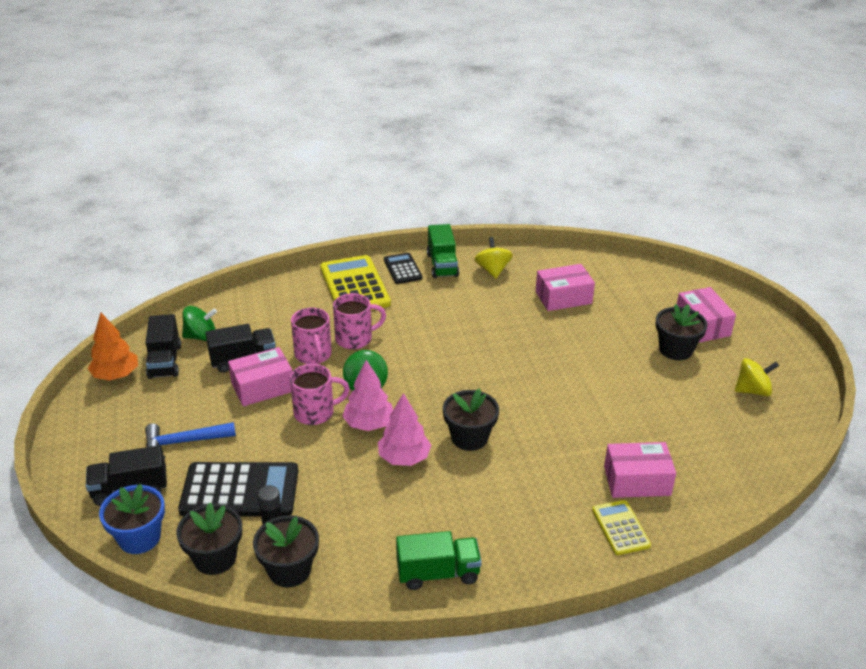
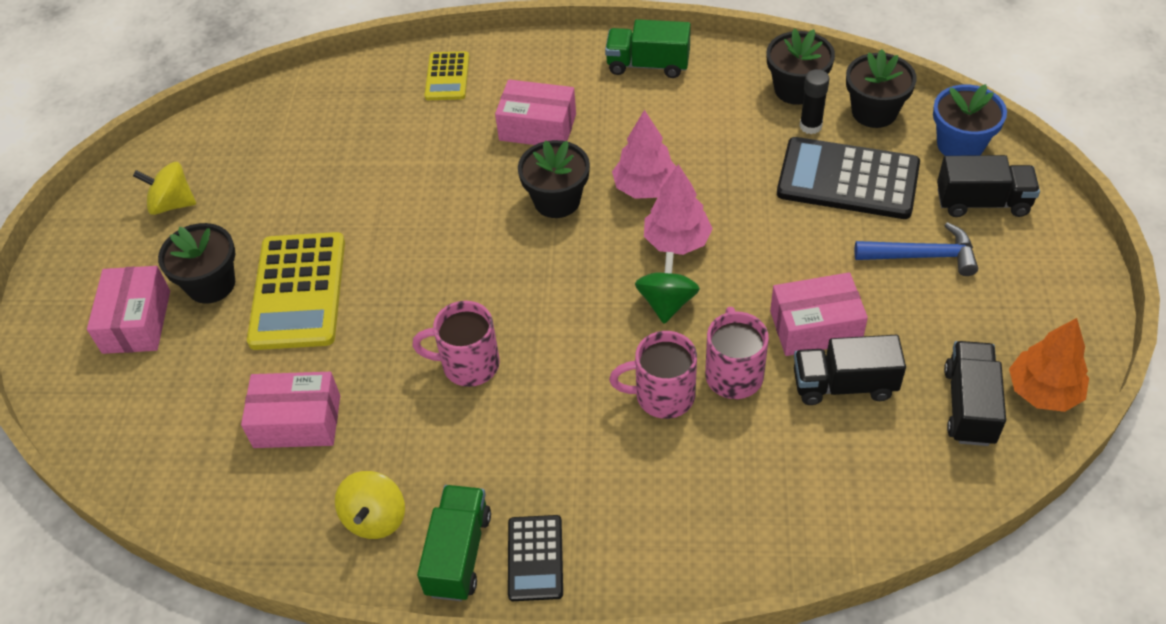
camera: 160 degrees left, 15 degrees up
(201, 336) = (915, 450): green spinning top -> none
(316, 412) = (744, 270): pink mug -> pink mug (468, 364)
(354, 286) = (636, 527): yellow calculator -> yellow calculator (298, 291)
(637, 481) = (397, 119): pink box -> pink box (537, 127)

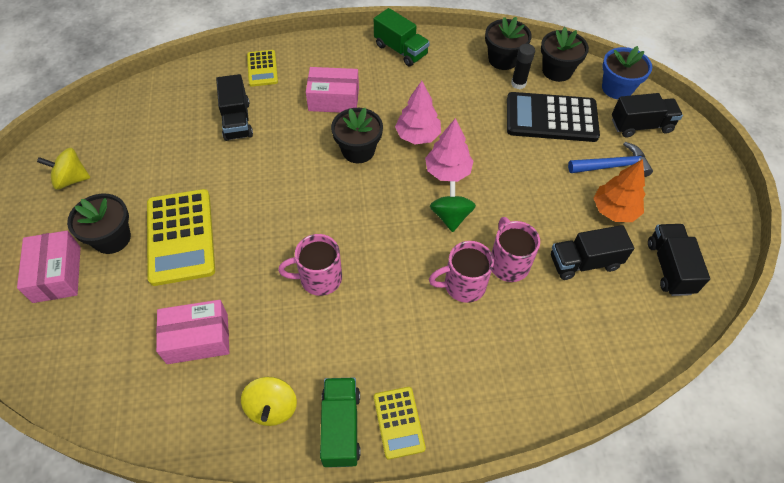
camera: 15 degrees left, 5 degrees up
(399, 146) = (237, 121): none -> black truck
(535, 558) = (398, 422): black calculator -> yellow calculator
(648, 65) = (400, 50): green truck -> green truck turned 135 degrees counterclockwise
(815, 326) = (555, 223): pink box -> none
(1043, 391) = (713, 251): orange tree -> orange tree (614, 210)

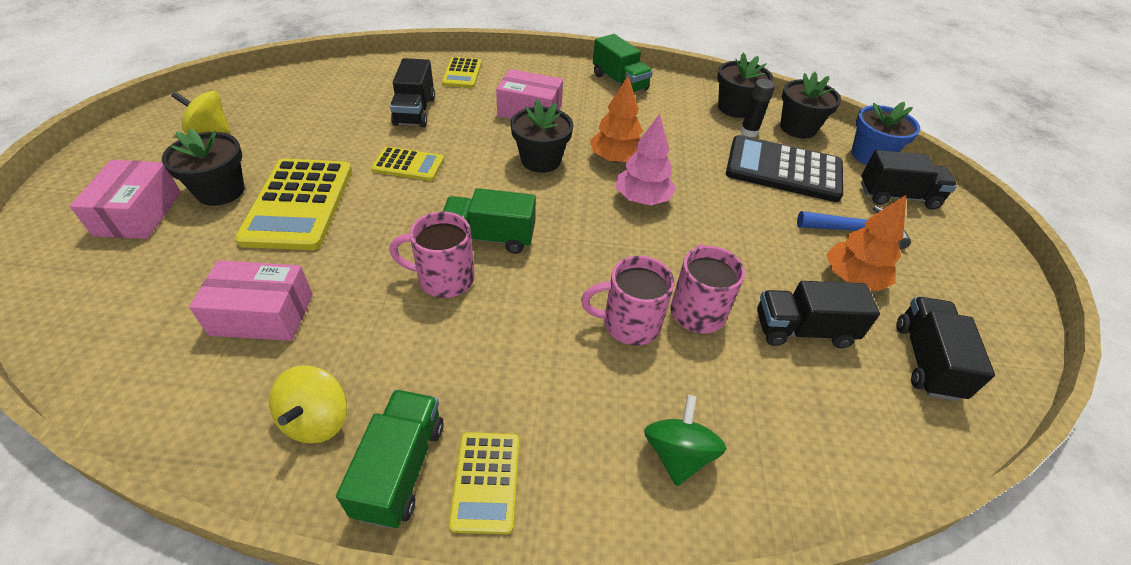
camera: 10 degrees right, 10 degrees down
(253, 178) = (408, 165): none -> yellow calculator
(341, 234) = (490, 237): none -> green truck
(417, 135) = (616, 159): pink tree -> orange tree
(450, 216) = (633, 245): green spinning top -> green spinning top (678, 454)

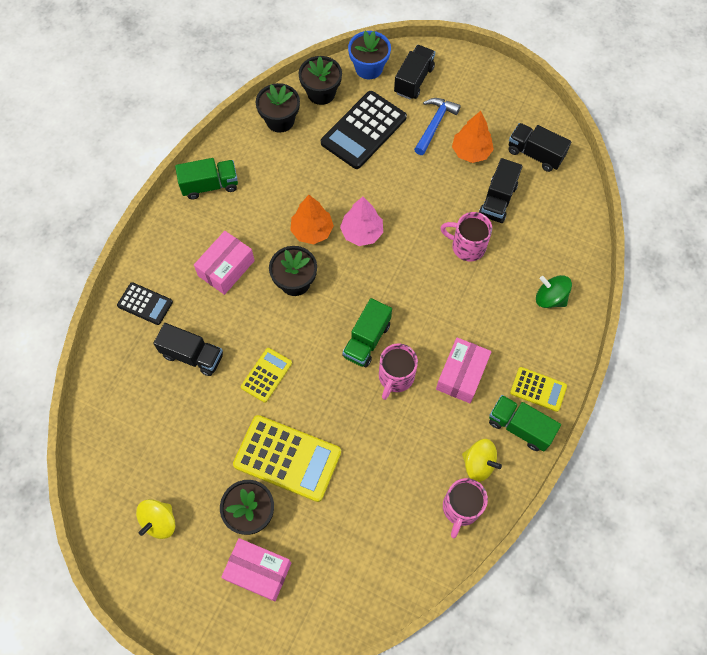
camera: 65 degrees left, 20 degrees up
(262, 314) = (391, 488): pink box -> pink box (461, 374)
(462, 73) = (145, 304): yellow calculator -> black calculator
(629, 324) = (465, 286): pink mug -> pink mug (460, 508)
(749, 132) = (313, 128): black glue stick -> none

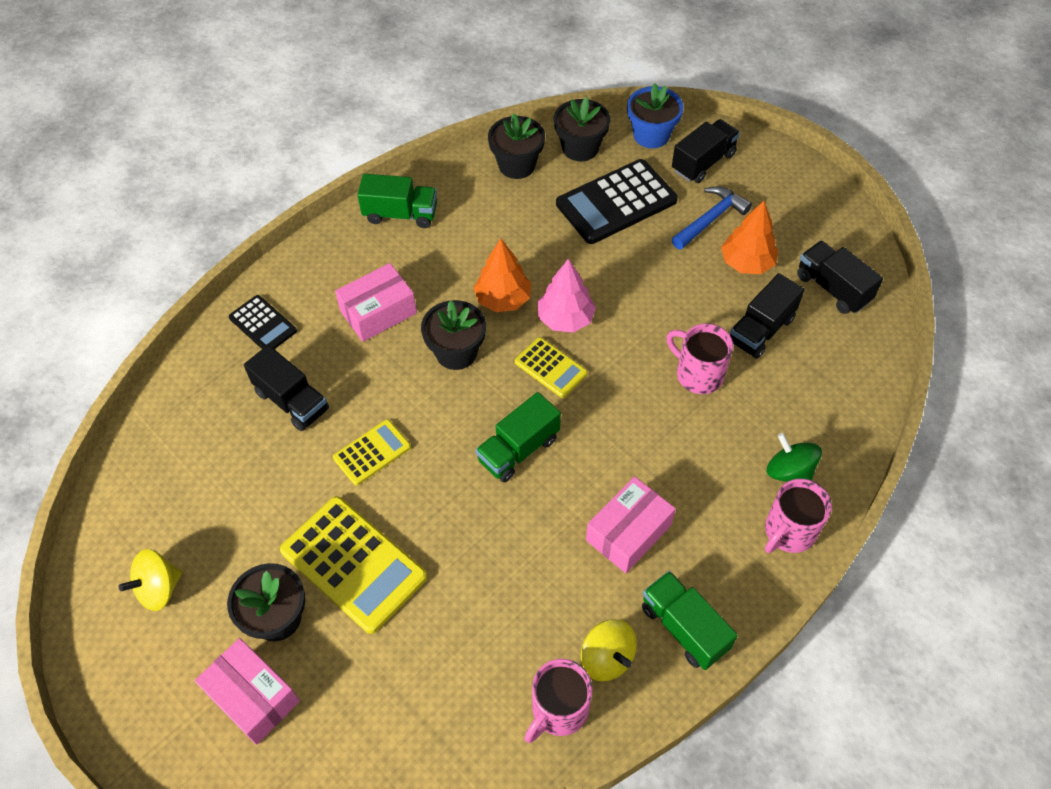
camera: 20 degrees right, 10 degrees down
(395, 377) = (537, 508): pink mug -> pink mug (788, 532)
(538, 389) = (729, 586): yellow calculator -> yellow calculator (550, 368)

